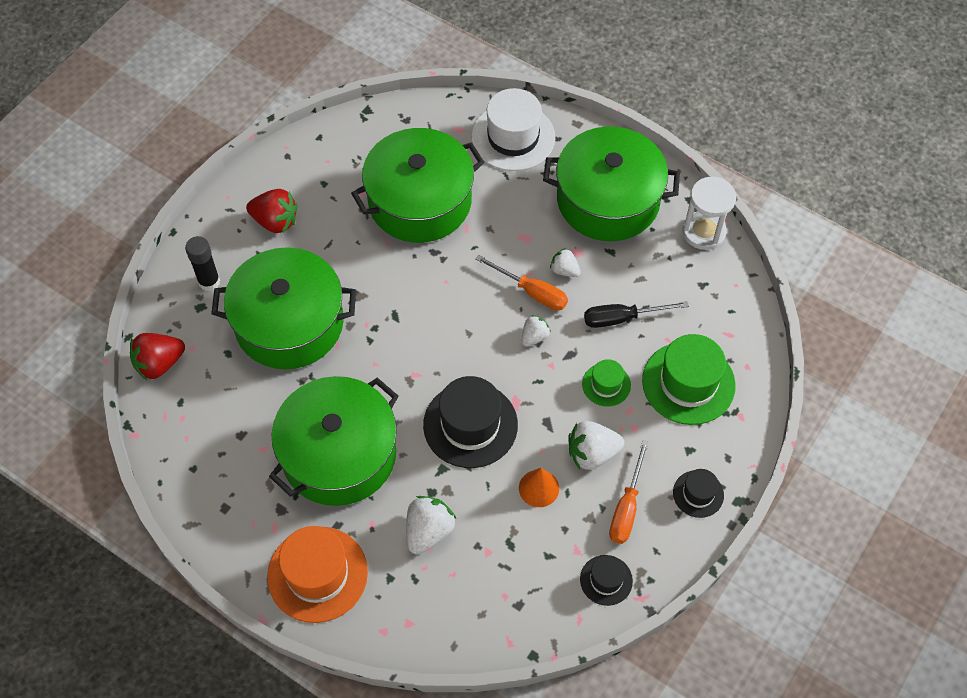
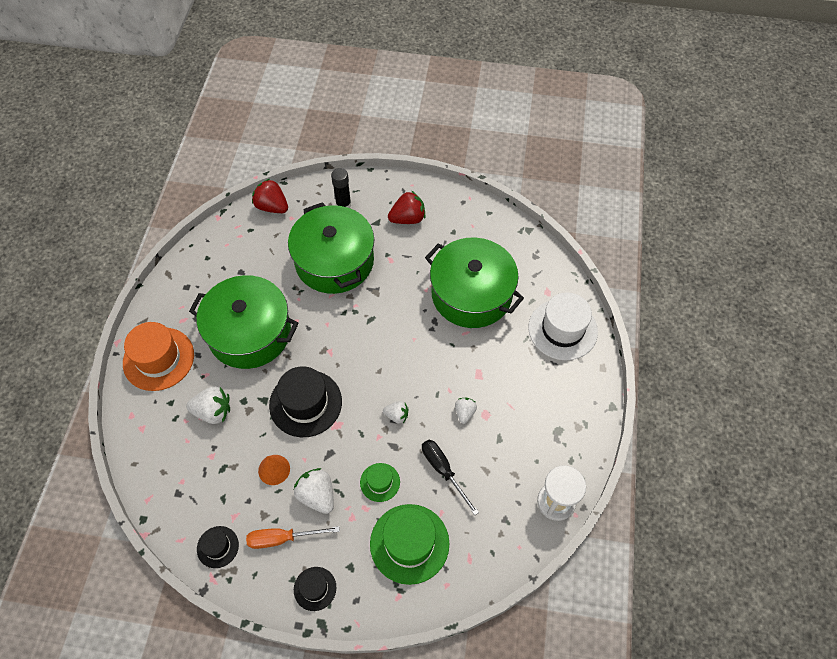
camera: 65 degrees right, 0 degrees up
(275, 221) = (408, 218): red strawberry -> red strawberry turned 105 degrees counterclockwise
(531, 292) = (434, 398): orange screwdriver -> none
(608, 200) = (545, 418): green pot -> none

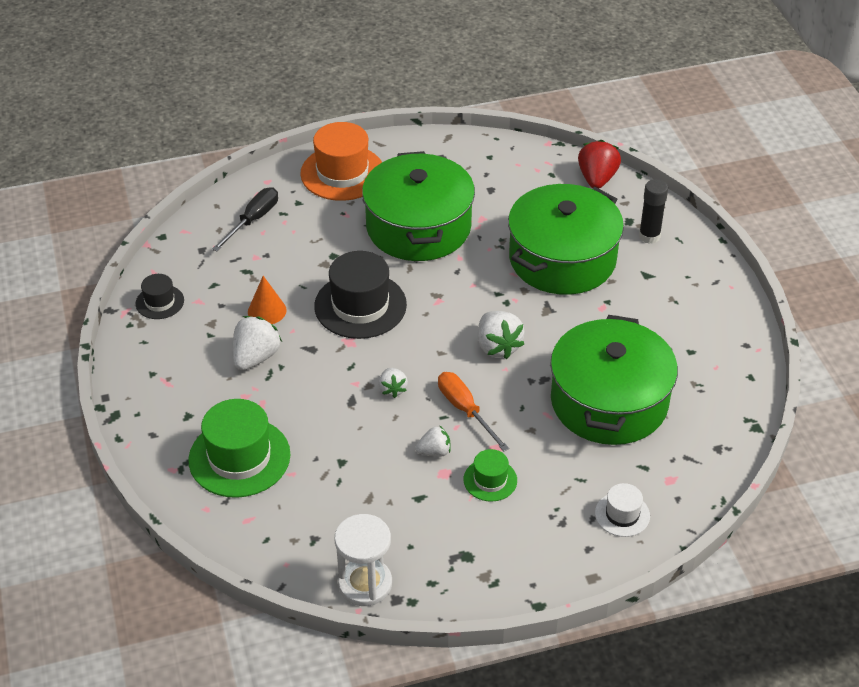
camera: 65 degrees right, 15 degrees down
(213, 412) = (306, 238): white strawberry -> white strawberry (497, 346)
(283, 538) = (193, 348): orange screwdriver -> orange screwdriver (465, 410)
(315, 588) = (150, 395): black hat -> none
(380, 482) = (300, 404): green hat -> green hat (490, 480)
(408, 218) = (676, 301): red strawberry -> none
(443, 471) = (345, 457): black screwdriver -> black screwdriver (253, 220)
(562, 329) = (622, 514): white hat -> white hat, size x0.52

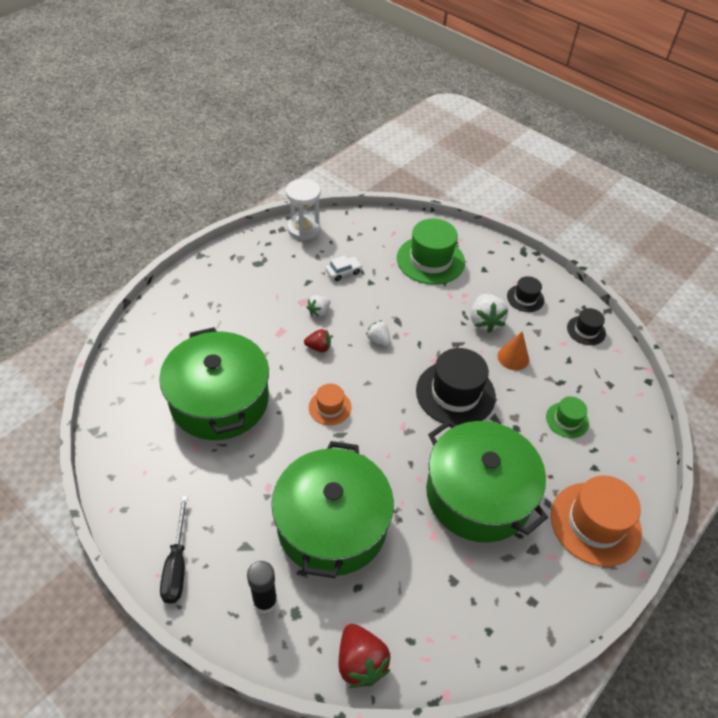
camera: 145 degrees right, 5 degrees up
(181, 361) = (525, 298): none -> black hat
(253, 220) = (606, 430): black screwdriver -> black screwdriver (177, 564)
(363, 491) = (343, 272): none -> white car
(465, 410) = (318, 347): orange screwdriver -> red strawberry
(490, 480) = (271, 309): green hat -> green hat (567, 420)
(497, 346) = (330, 407): white strawberry -> orange hat
(622, 514) = (173, 324): white hat -> none

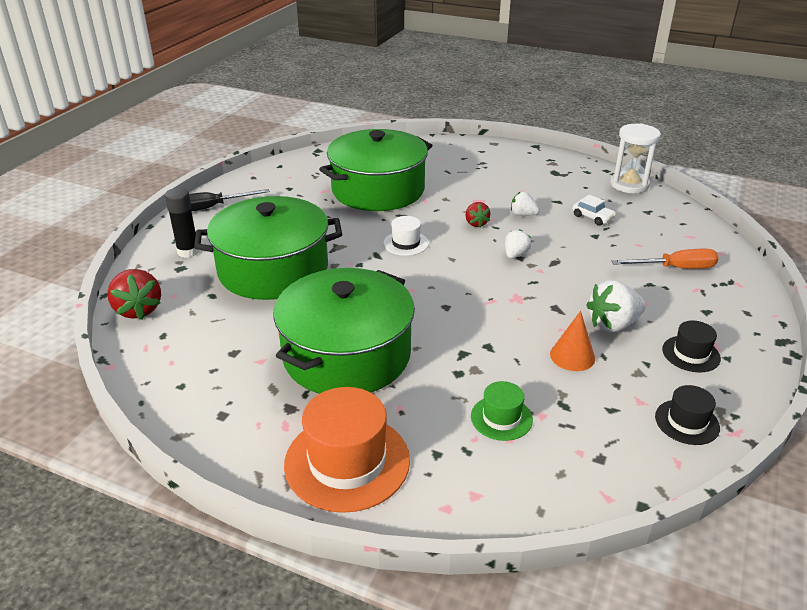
camera: 75 degrees right, 15 degrees down
(330, 407) = (406, 243): orange hat -> white hat
(360, 662) = (138, 310): red strawberry -> red strawberry turned 75 degrees counterclockwise
(430, 260) = (675, 268): green hat -> orange screwdriver
(455, 393) = (479, 318): black hat -> none

